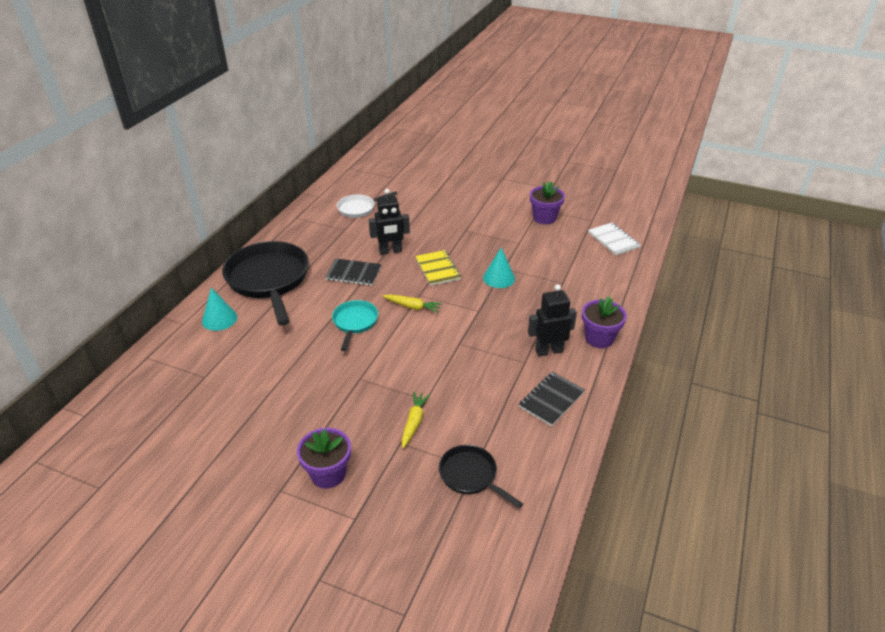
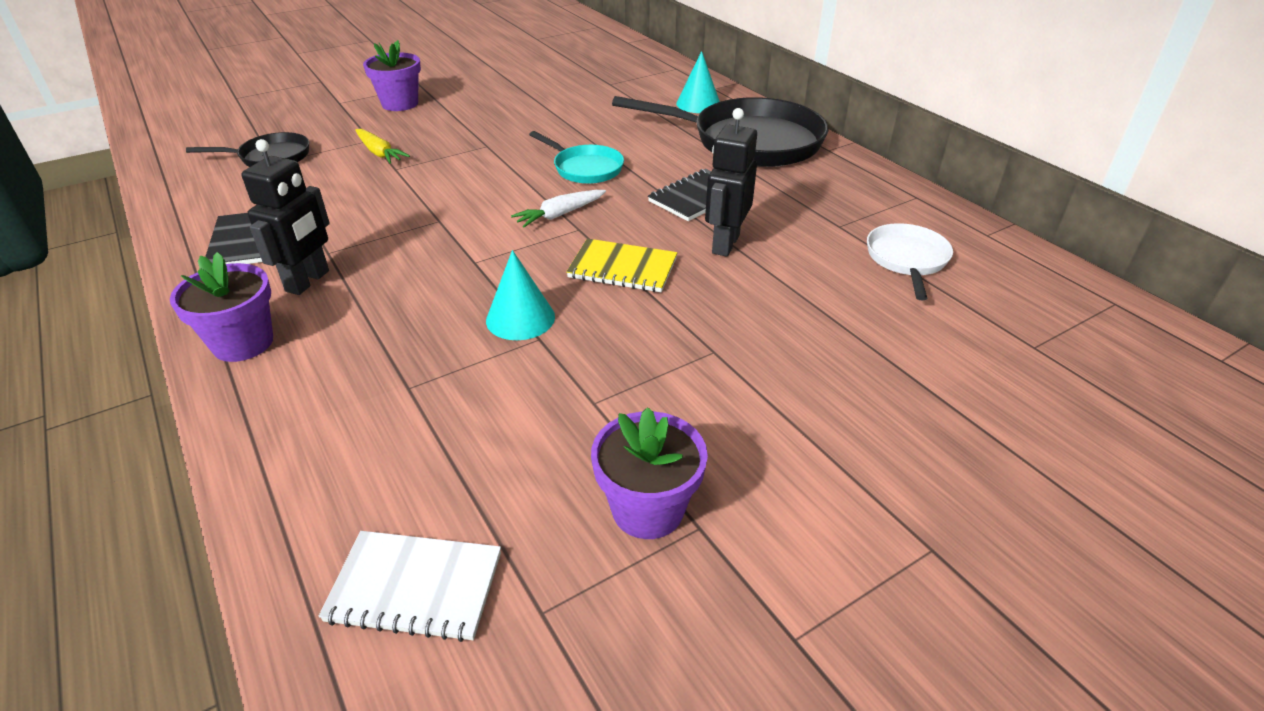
camera: 125 degrees right, 0 degrees up
(412, 307) = (560, 214): yellow carrot -> white carrot

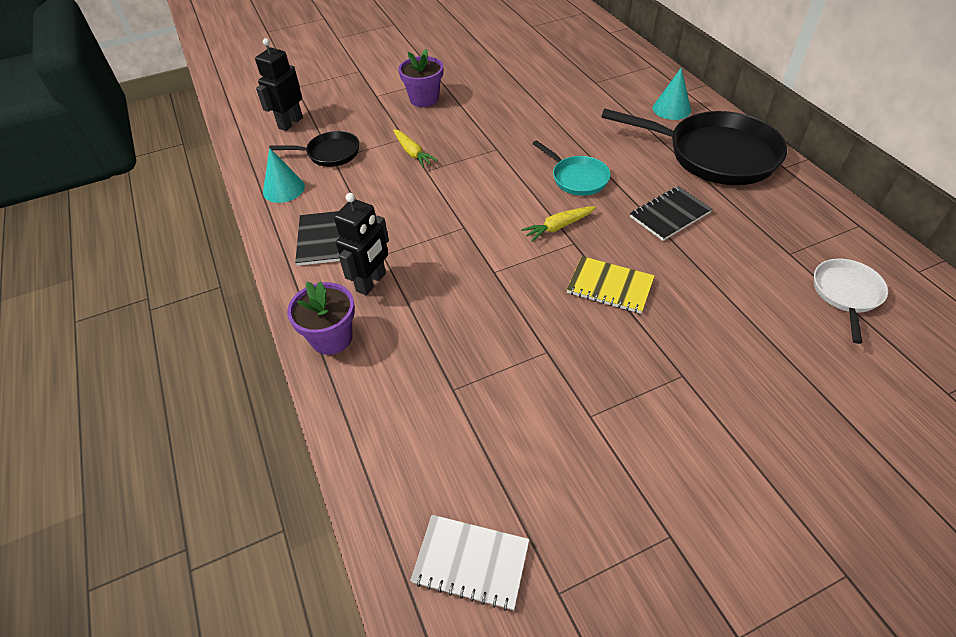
camera: 10 degrees right, 10 degrees up
(520, 318) = (532, 331): turquoise cone -> turquoise cone (283, 189)
(560, 214) = (558, 227): white carrot -> yellow carrot
(647, 509) = (632, 516): purple flower pot -> none
(725, 244) = (693, 267): black robot -> black robot (290, 123)

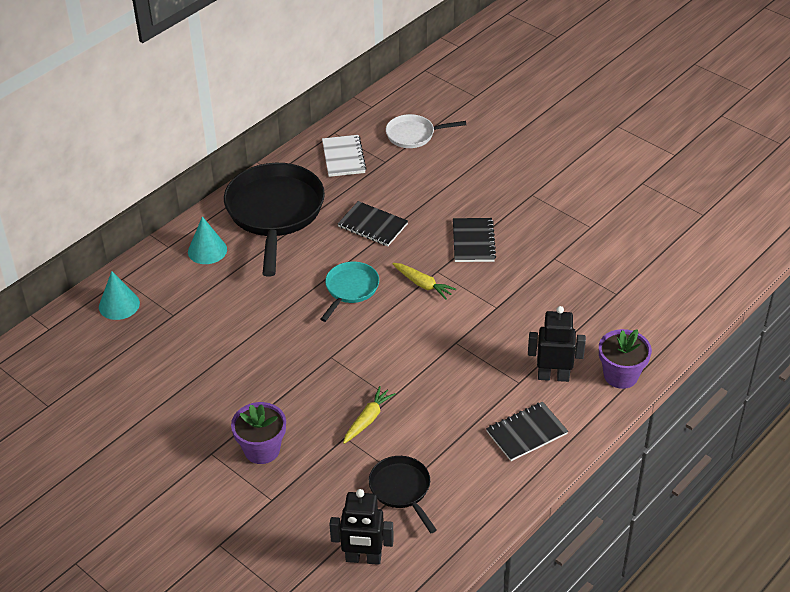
camera: 115 degrees left, 5 degrees down
(283, 189) = (477, 500): turquoise cone -> turquoise cone (119, 305)
(471, 562) = (715, 250): white notebook -> white notebook (343, 157)
(610, 286) = (473, 241): yellow notebook -> black notebook

